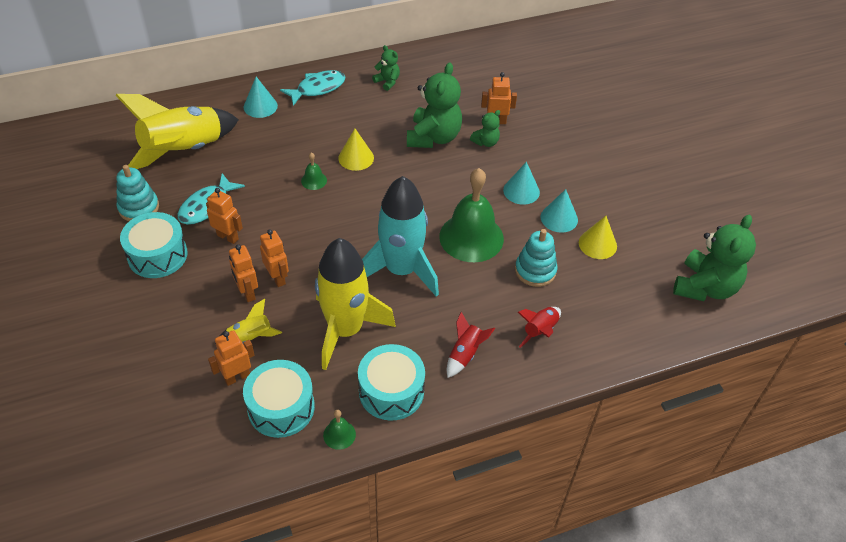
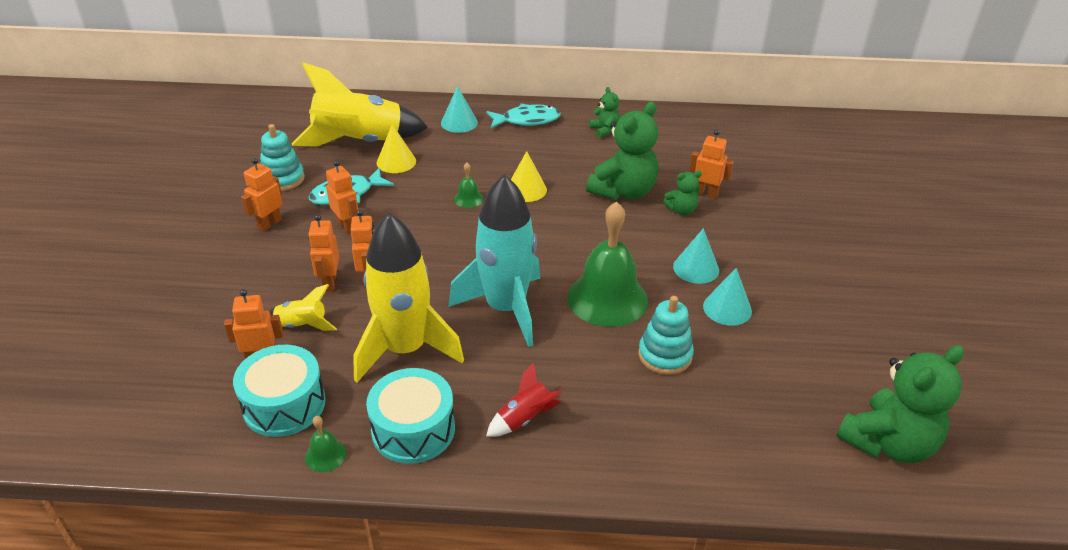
camera: 25 degrees right, 10 degrees down
(157, 255) = (269, 224): turquoise drum -> orange robot
(540, 331) = (632, 423): red rocket -> none
(597, 244) = (762, 350): yellow cone -> yellow cone (396, 162)

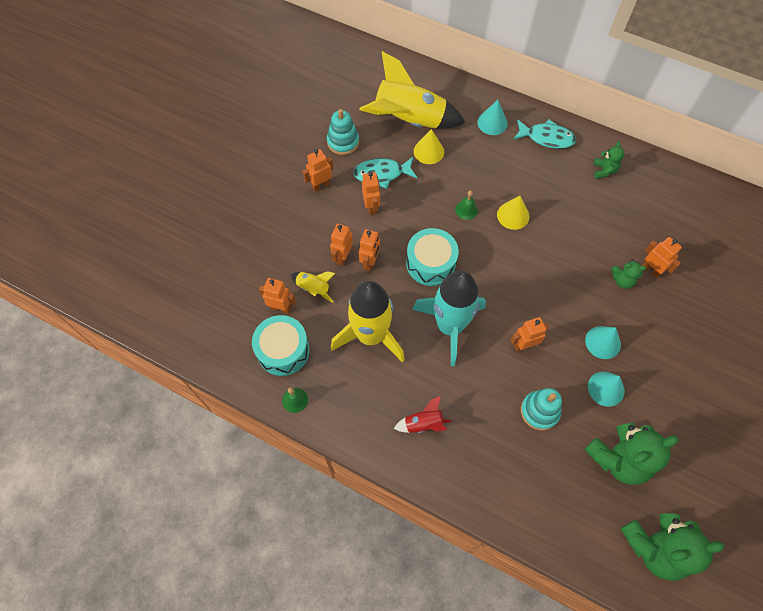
camera: 25 degrees right, 25 degrees up
(413, 429) = (352, 402): turquoise drum -> turquoise drum (430, 263)
(607, 298) = (524, 345): green bell -> orange robot
(623, 191) = (586, 244): green teddy bear -> green teddy bear (618, 458)

